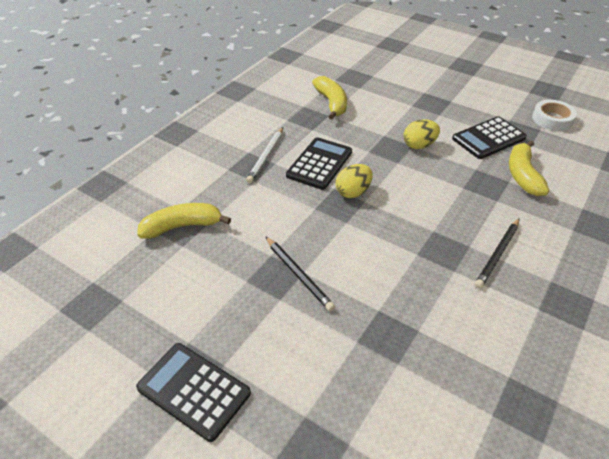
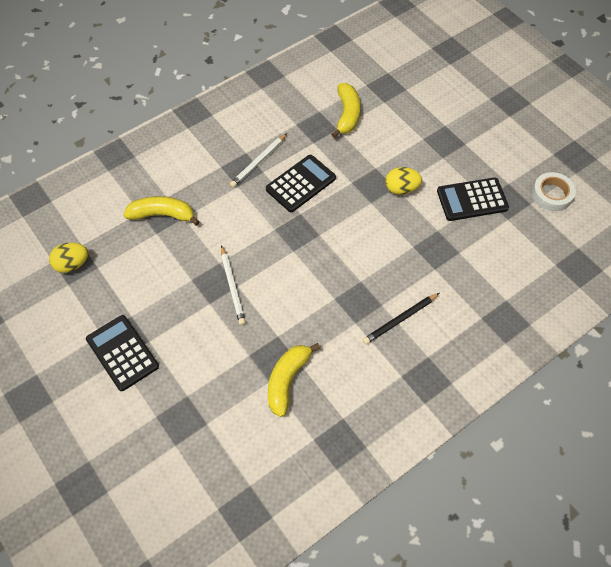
camera: 20 degrees right, 15 degrees up
(298, 274) = (232, 286): black pencil -> white pencil
(353, 192) = (314, 222): yellow egg -> yellow egg (72, 264)
(522, 175) = (476, 250): yellow banana -> yellow banana (287, 380)

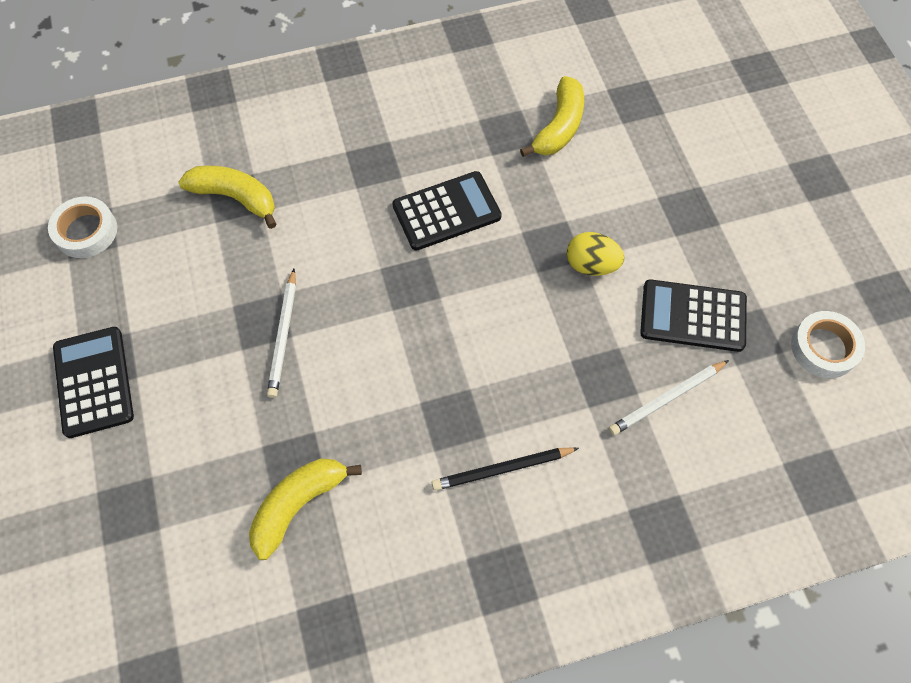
camera: 20 degrees right, 5 degrees up
(72, 264) = (86, 231): yellow egg -> white tape
(258, 162) = (401, 160): white pencil -> white pencil (667, 398)

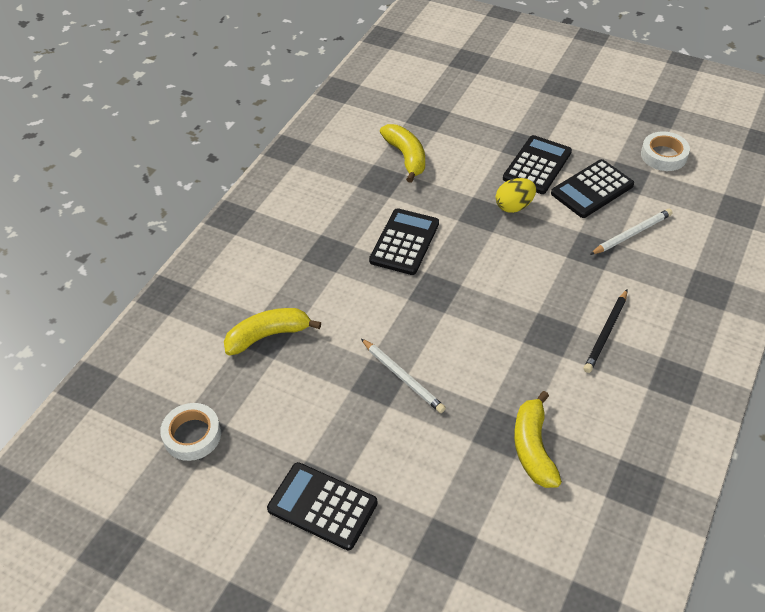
camera: 45 degrees left, 15 degrees down
(667, 398) = (632, 234): white pencil -> white pencil turned 135 degrees counterclockwise
(672, 242) = (537, 165): none -> black calculator

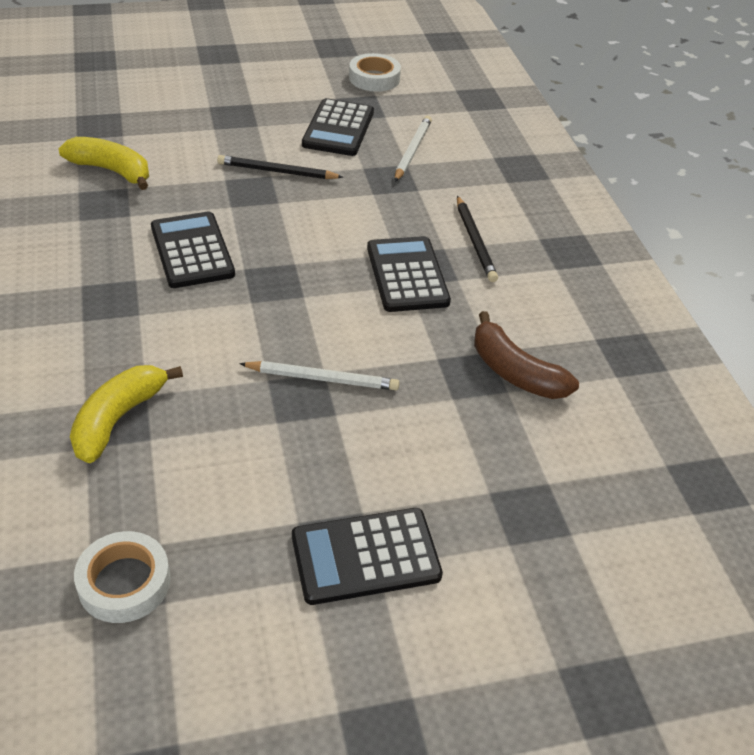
camera: 45 degrees left, 5 degrees down
(514, 206) = (277, 171): yellow egg -> black pencil
(533, 448) = (515, 372): yellow banana -> brown banana
(537, 165) = (264, 128): black calculator -> black calculator (407, 275)

